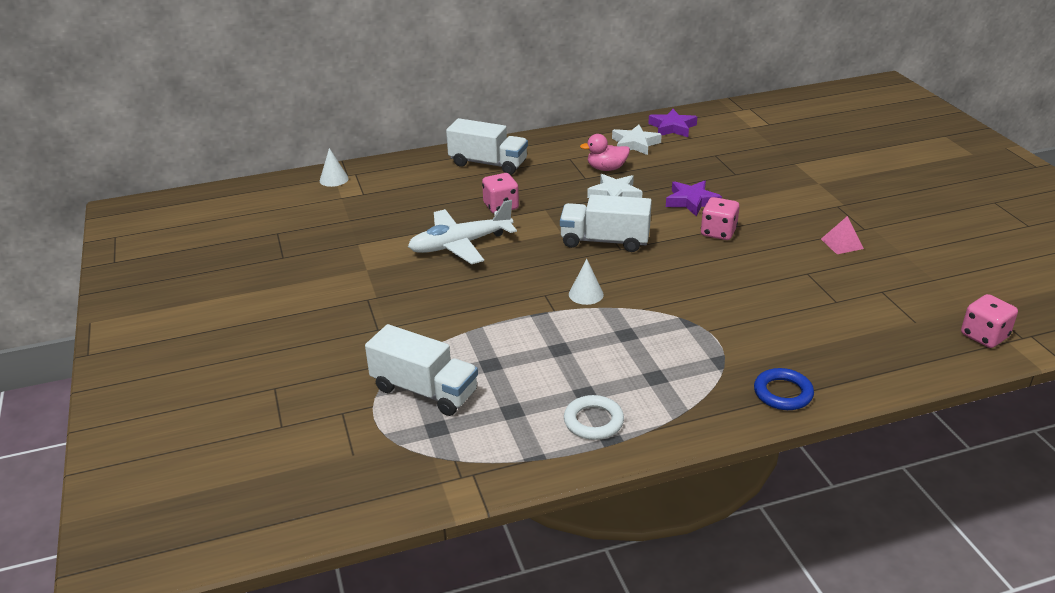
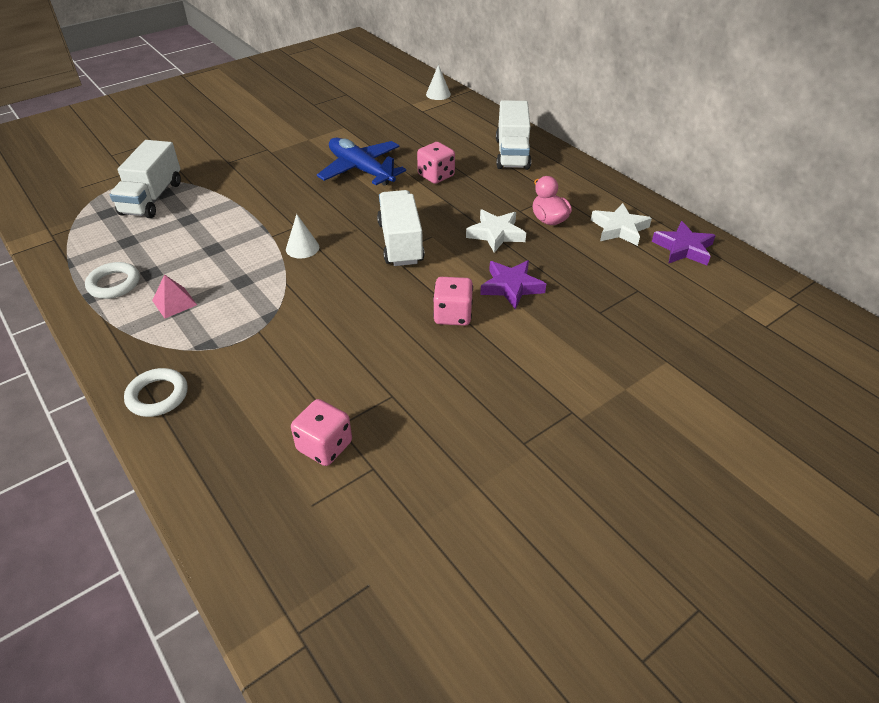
camera: 70 degrees right, 10 degrees up
(460, 245) = (361, 170): white plane -> blue plane
(783, 393) = (157, 396): blue ring -> white ring
(842, 244) = (474, 422): pink pyramid -> pink pyramid (174, 302)
(984, 336) = (293, 583): pink dice -> pink dice (324, 446)

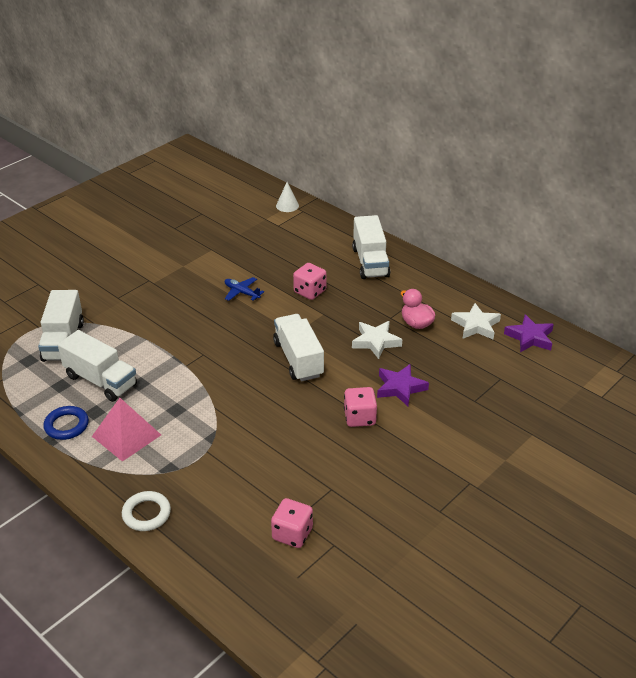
camera: 10 degrees left, 5 degrees down
(114, 284) = (66, 425): white ring -> blue ring
(173, 241) = (101, 380): none -> white truck
(174, 302) = (126, 435): pink pyramid -> pink pyramid, size x1.73
(302, 248) = (216, 373): white cone -> none
(361, 170) = (241, 292): blue plane -> blue plane, size x0.51

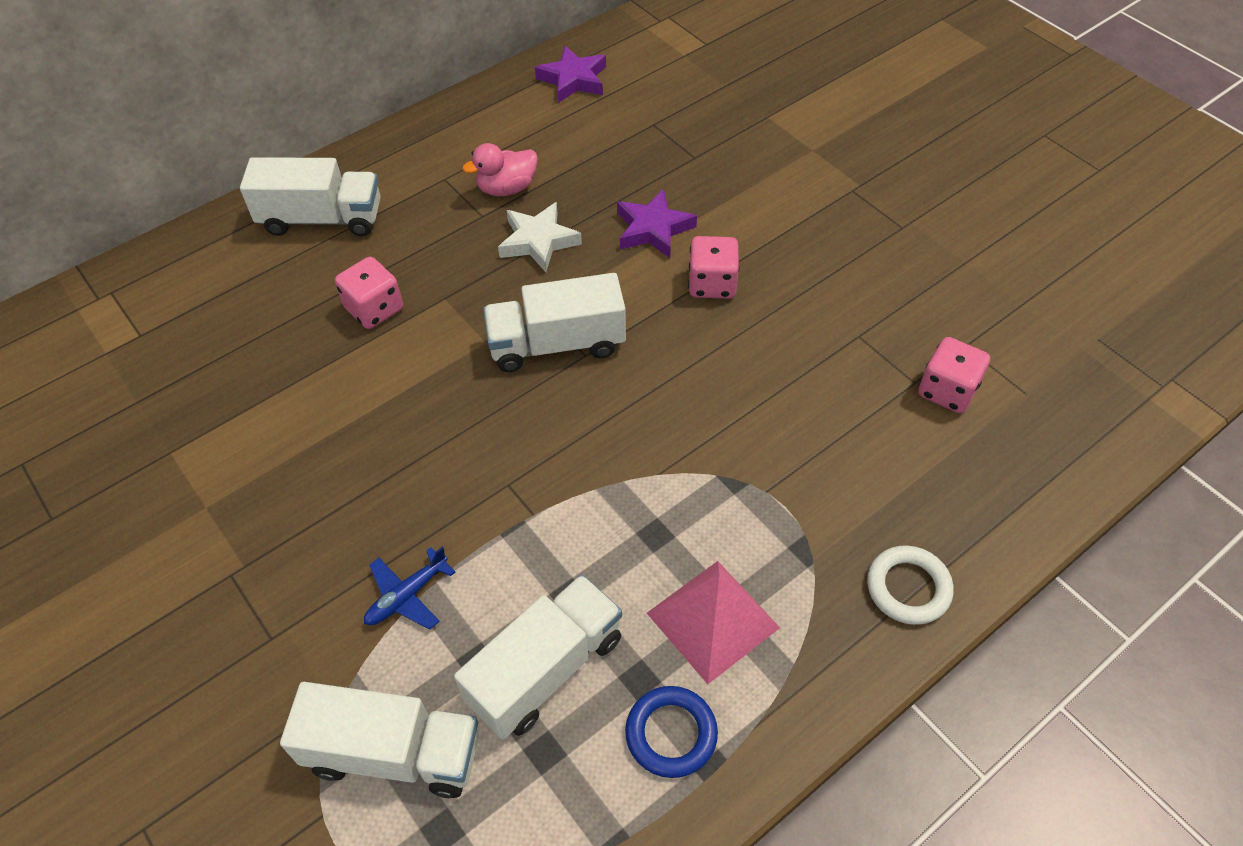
camera: 80 degrees left, 15 degrees up
(241, 292) = (339, 410): blue plane -> blue plane (406, 596)
(287, 205) = (77, 314): white cone -> none
(476, 325) = (531, 126): white star -> none

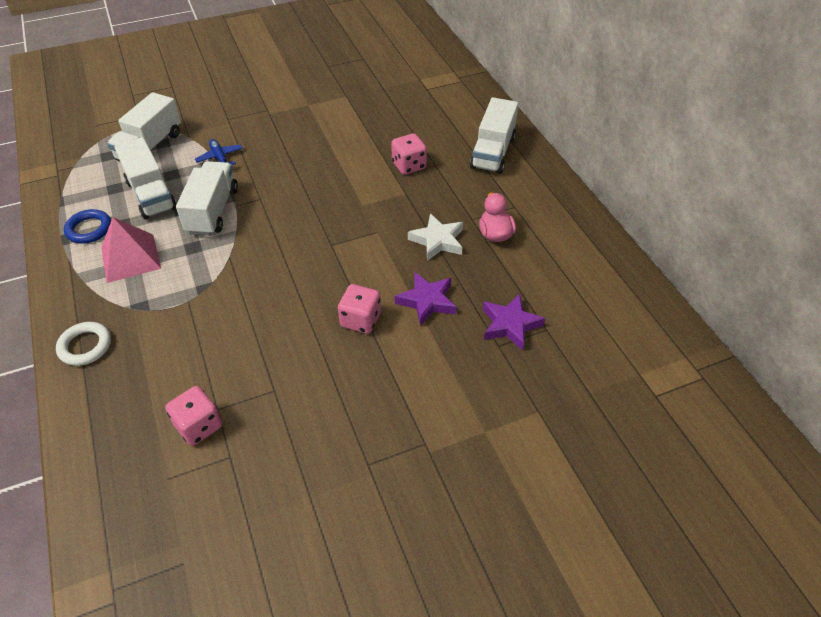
camera: 105 degrees right, 5 degrees down
(557, 344) = (345, 234): white truck -> white truck (213, 211)
(573, 80) = (614, 292): purple star -> purple star (510, 325)

